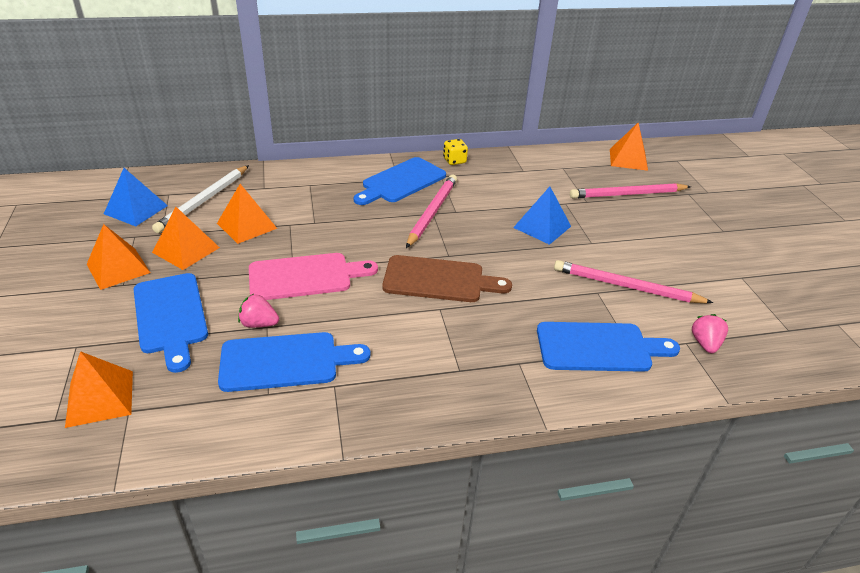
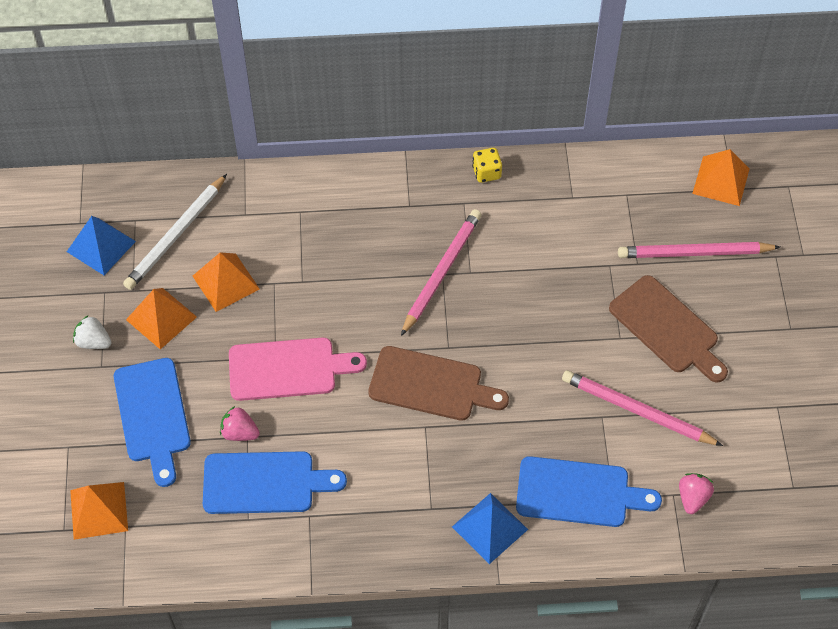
camera: 10 degrees right, 20 degrees up
(118, 268) = (93, 342): orange pyramid -> white strawberry
(401, 182) = (412, 212): blue cutting board -> none
(542, 227) = (568, 307): blue pyramid -> blue pyramid (489, 528)
(627, 235) = (667, 328): none -> brown cutting board

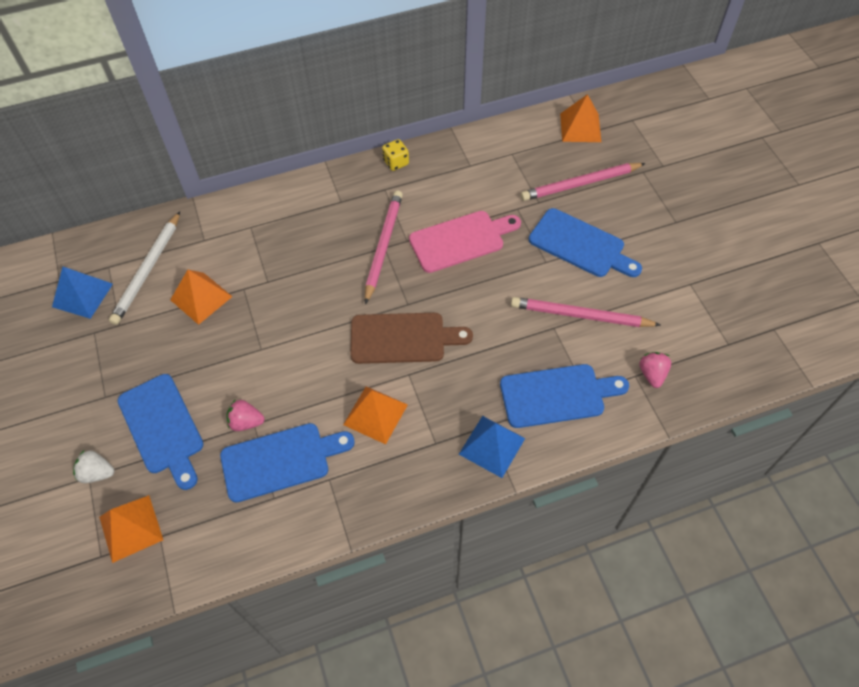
camera: 15 degrees left, 0 degrees up
(93, 342) = (93, 377): white strawberry -> white strawberry (97, 473)
(161, 318) = (150, 342): orange pyramid -> orange pyramid (375, 414)
(288, 369) = (275, 356): pink cutting board -> pink cutting board (461, 240)
(667, 328) = (580, 245): brown cutting board -> blue cutting board

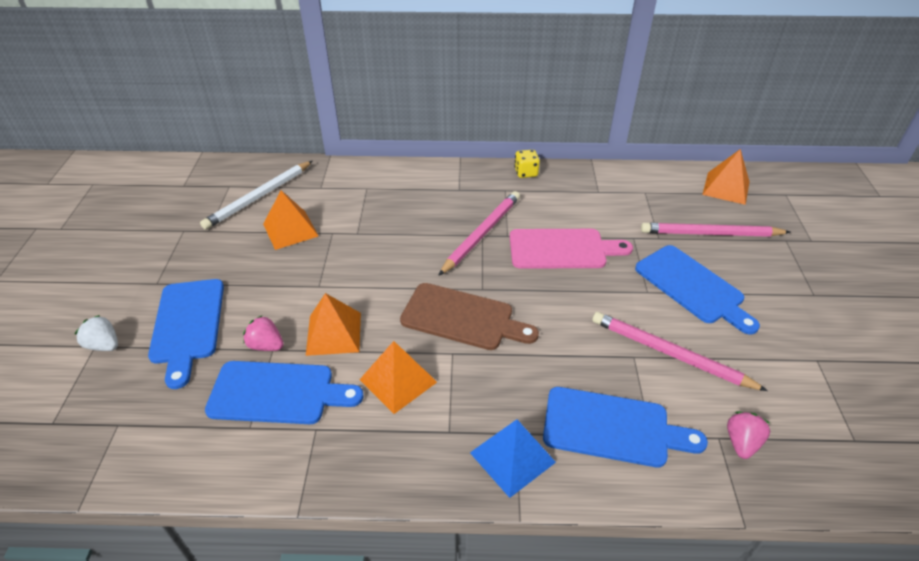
camera: 20 degrees right, 15 degrees down
(82, 295) = (194, 200): blue pyramid -> none
(131, 528) = (97, 406): orange pyramid -> orange pyramid (334, 333)

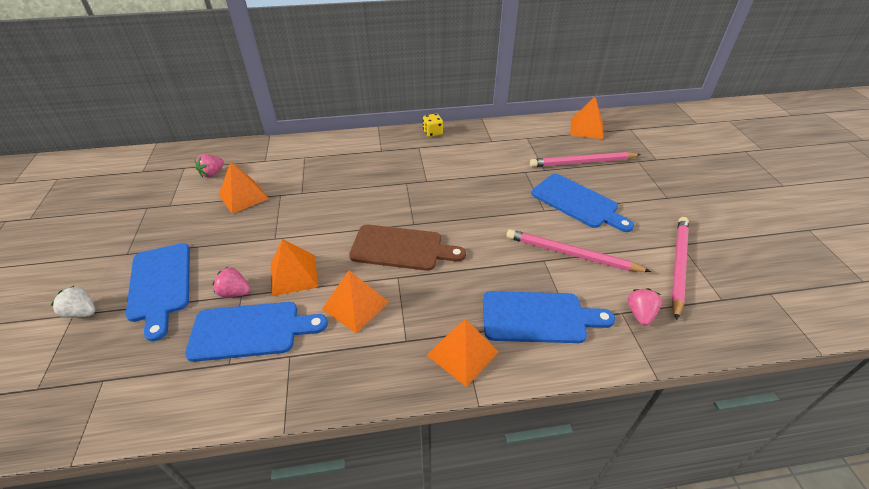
camera: 10 degrees left, 0 degrees up
(259, 197) = (212, 173): white pencil -> pink strawberry
(481, 234) = (405, 182): pink pencil -> pink pencil (678, 265)
(512, 457) = (462, 353): blue pyramid -> orange pyramid
(562, 249) = (472, 186): pink cutting board -> none

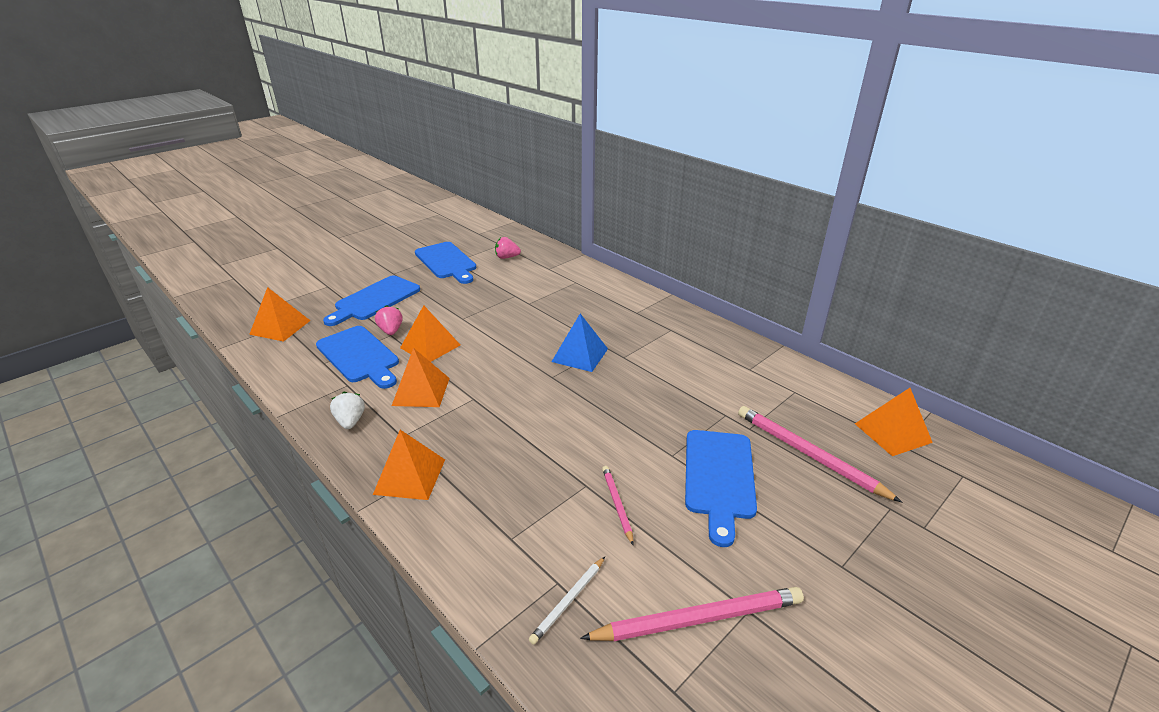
camera: 55 degrees right, 10 degrees down
(82, 312) = (331, 288): white strawberry -> white strawberry (350, 421)
(243, 196) = (495, 282): orange pyramid -> orange pyramid (280, 327)
(401, 248) = (511, 384): brown cutting board -> none
(402, 198) = (580, 355): none -> blue pyramid
(432, 133) = (707, 327): yellow dice -> none
(539, 317) = (494, 512): blue cutting board -> blue cutting board (446, 262)
(571, 254) = (617, 504): pink pencil -> pink pencil, size x0.54
(640, 314) = (569, 601): pink strawberry -> white pencil

